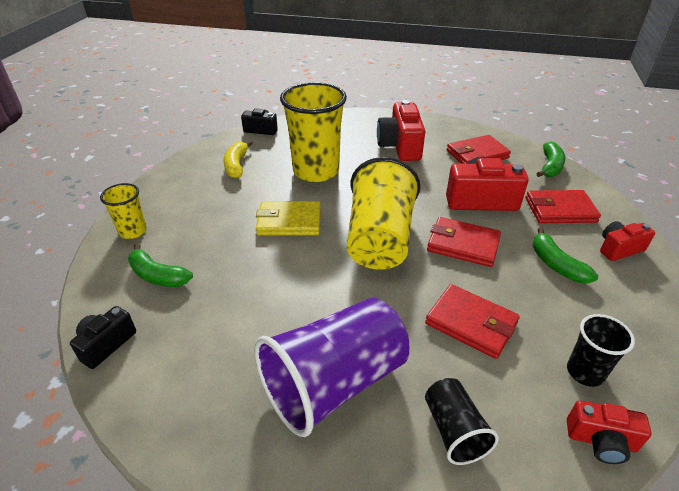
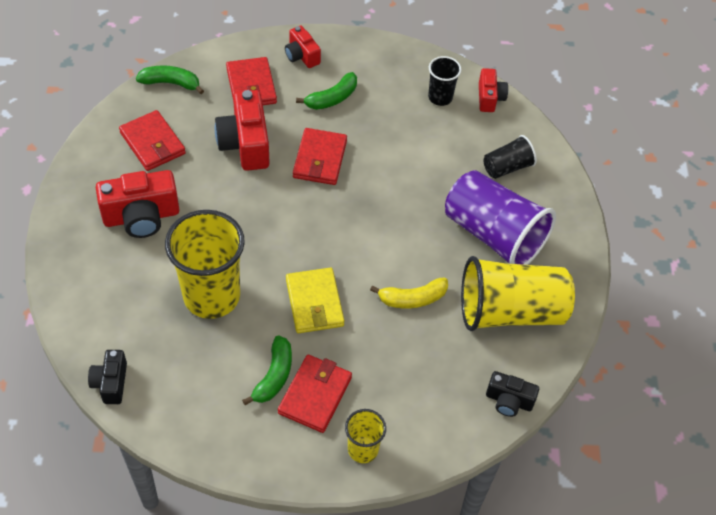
camera: 105 degrees left, 15 degrees up
(158, 275) = (421, 395): green banana -> green banana (274, 376)
(236, 165) = (211, 386): yellow banana -> yellow banana (412, 298)
(379, 239) = (326, 222): yellow cup -> yellow cup (510, 311)
(471, 323) = (414, 156): red wallet -> red wallet (315, 395)

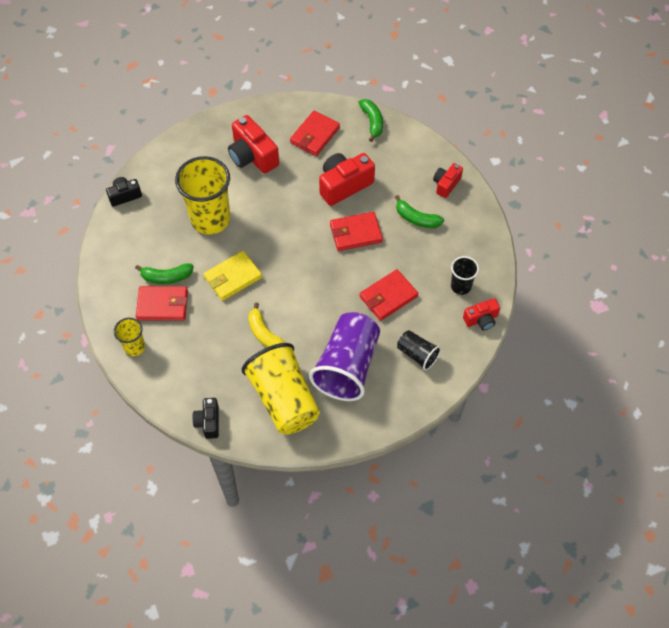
camera: 70 degrees right, 5 degrees up
(251, 86) = (398, 167): red wallet -> red wallet (388, 296)

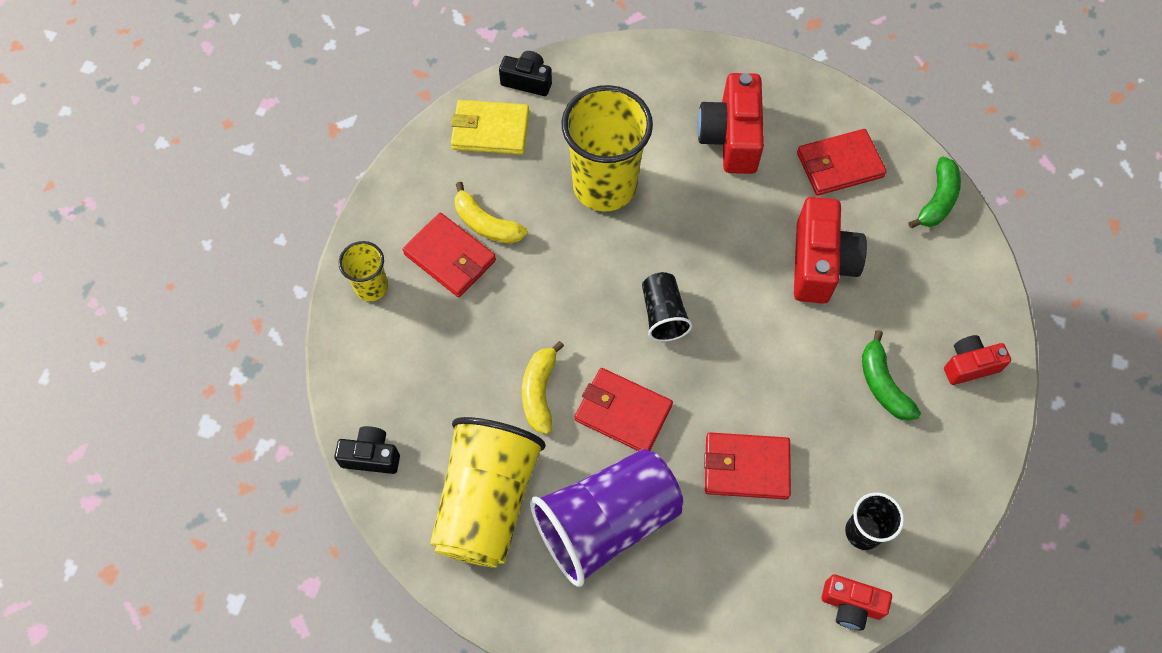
camera: 40 degrees right, 5 degrees up
(167, 277) = (486, 224): green banana -> yellow banana
(208, 422) = (371, 456): black camera -> black camera turned 60 degrees clockwise
(233, 277) = (566, 285): yellow wallet -> yellow wallet (490, 130)
(344, 185) = (820, 263): red camera -> red camera turned 90 degrees clockwise
(356, 233) = (778, 343): red wallet -> red wallet (623, 412)
(417, 354) = (715, 583): black cup -> black cup (663, 314)

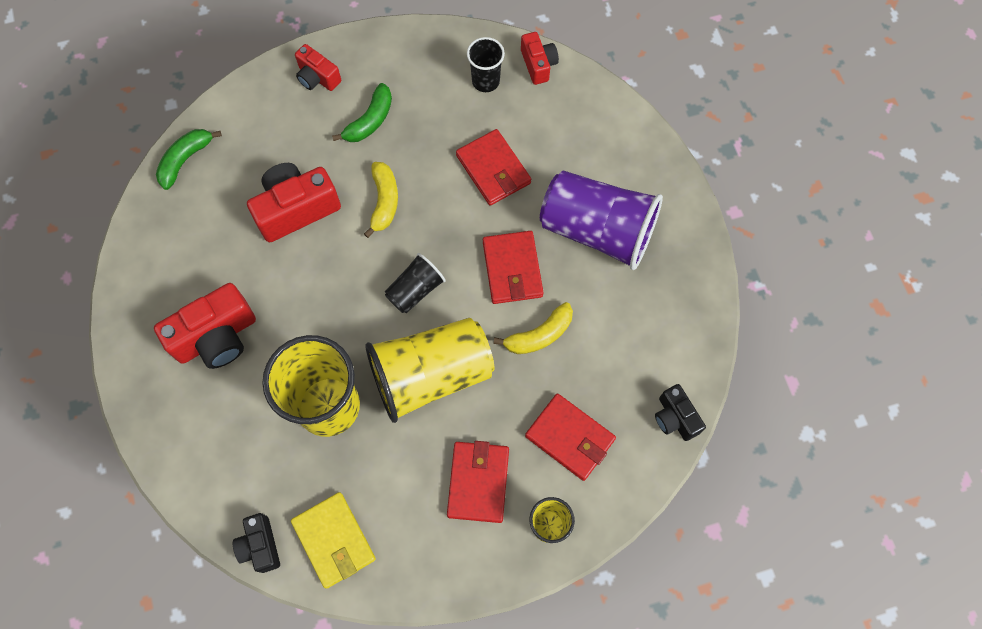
camera: 125 degrees left, 5 degrees up
(486, 224) = (428, 475): yellow banana -> yellow banana (384, 201)
(487, 502) = (643, 315): yellow cup -> yellow cup (431, 375)
(839, 165) = (194, 242): red wallet -> red wallet (570, 438)
(937, 200) = (185, 160): green banana -> green banana turned 45 degrees counterclockwise

